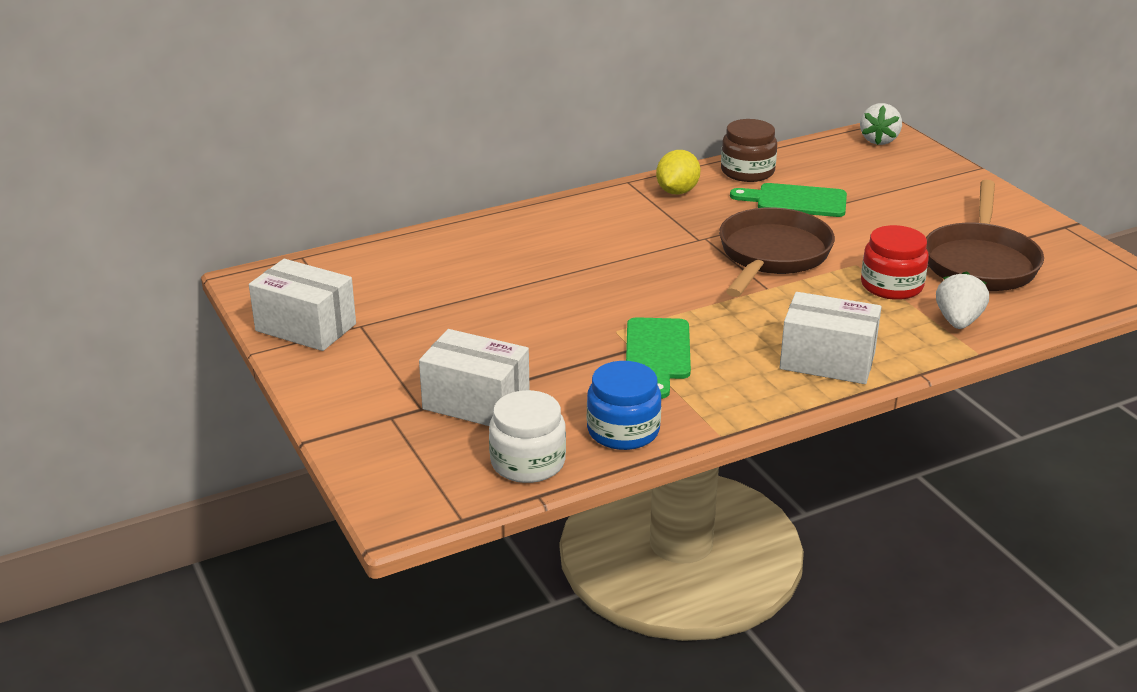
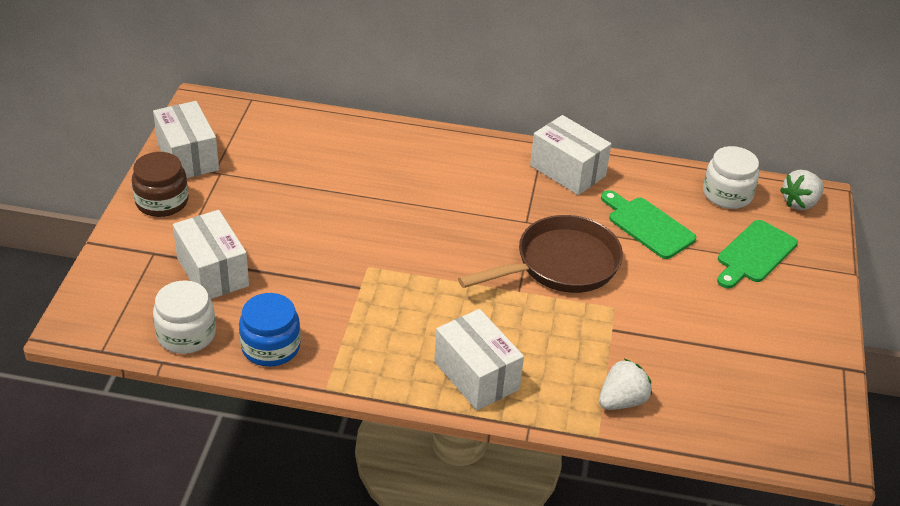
camera: 35 degrees right, 10 degrees up
(658, 353) = (371, 300): green cutting board -> green cutting board (754, 254)
(677, 191) = (567, 171): yellow lemon -> white box
(747, 171) = (647, 179): brown jar -> brown jar (162, 201)
(820, 156) = (727, 194): none -> white jar
(891, 285) = (615, 341): red jar -> none
(980, 262) = (718, 360): brown pan -> none

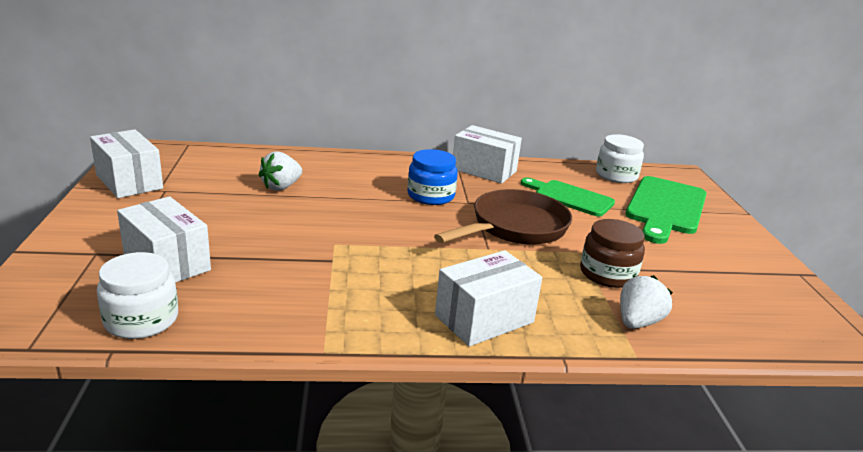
camera: 15 degrees left, 15 degrees down
(162, 201) = (103, 214): brown jar -> brown jar (607, 274)
(271, 347) = (247, 320): blue jar -> blue jar (431, 196)
(476, 375) = (484, 319): white box -> white box turned 75 degrees counterclockwise
(754, 254) = (665, 208): green cutting board -> green cutting board, size x1.52
(800, 203) = (672, 177): white strawberry -> white strawberry (281, 187)

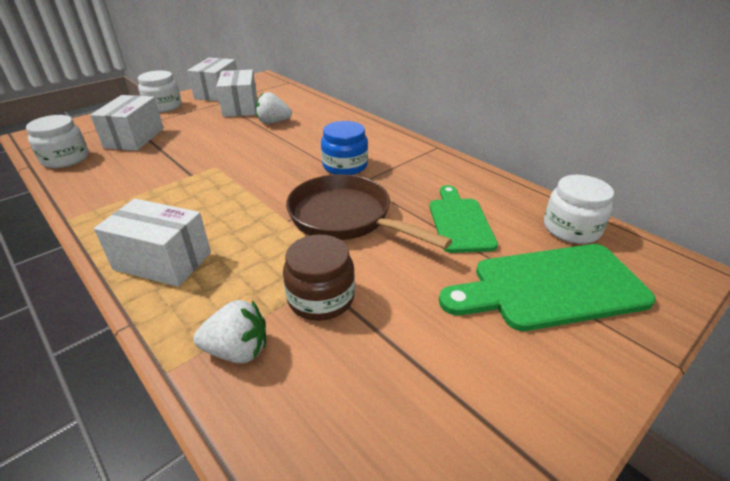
camera: 55 degrees right, 10 degrees up
(98, 220) = (163, 106): none -> white jar
(484, 170) = (435, 166): white box -> white box (240, 107)
(515, 227) = (345, 218): brown pan -> brown pan turned 150 degrees counterclockwise

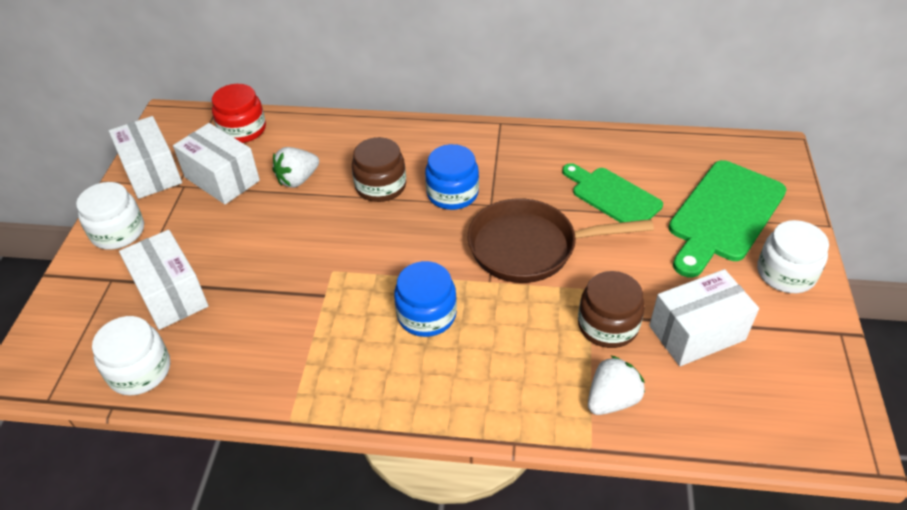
camera: 40 degrees left, 10 degrees up
(163, 261) = (452, 386): white box -> white box (696, 333)
(220, 215) = (426, 315): none -> blue jar
(285, 94) = (242, 130): none -> red jar
(310, 143) = (380, 186): none -> brown jar
(571, 228) = (686, 155): white jar -> white jar (785, 273)

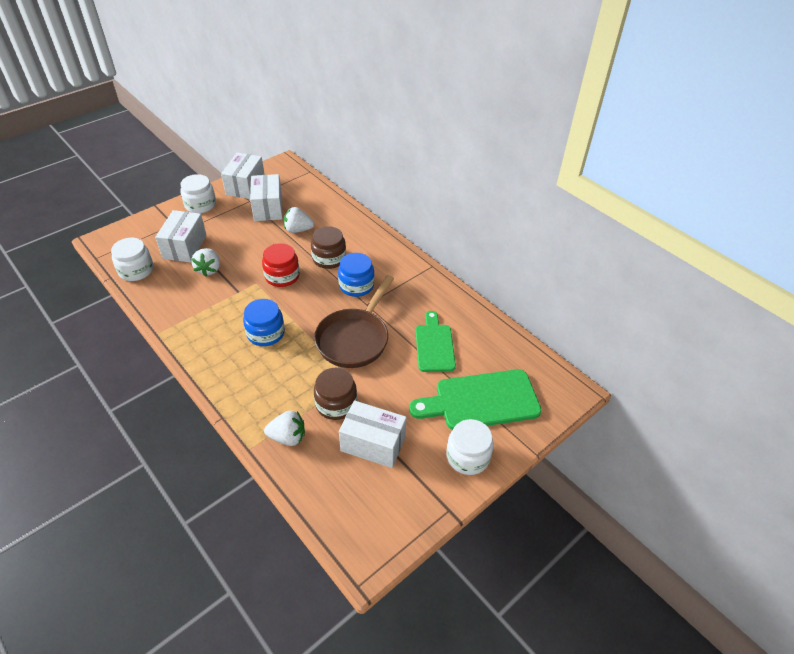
camera: 40 degrees right, 0 degrees up
(242, 130) = (307, 189): red jar -> red jar (282, 276)
(247, 297) = (209, 269): none -> white strawberry
(530, 247) = (354, 339): brown pan -> brown pan turned 105 degrees counterclockwise

